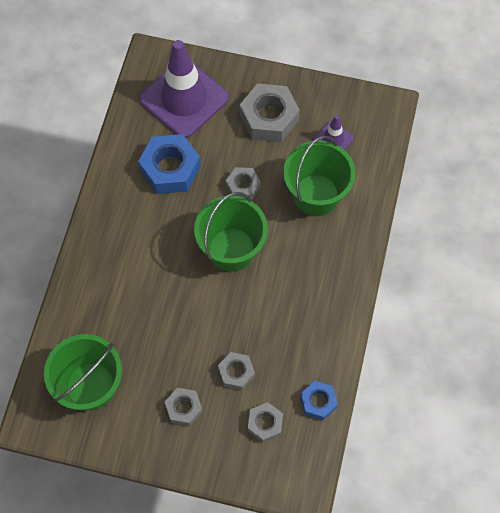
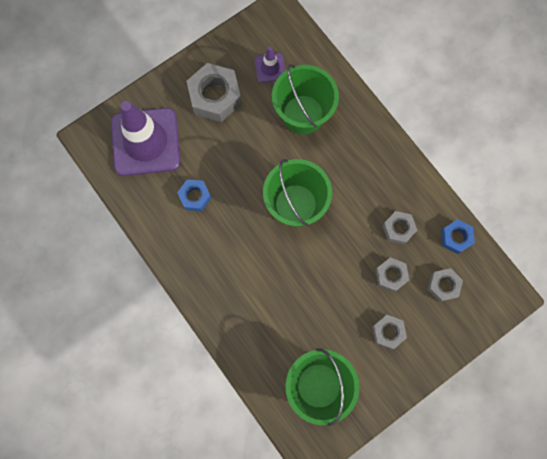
camera: 50 degrees left, 10 degrees up
(170, 169) = (195, 197): blue nut -> blue nut, size x0.57
(243, 186) = (253, 158): grey nut -> grey nut (398, 229)

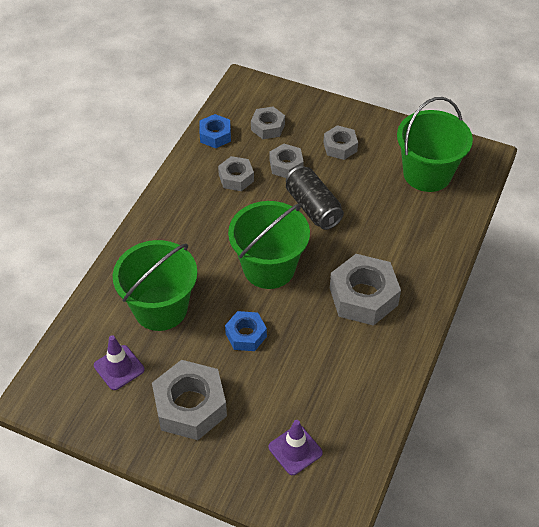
camera: 120 degrees left, 25 degrees down
(146, 142) = (295, 450): purple traffic cone -> purple traffic cone, size x0.46
(195, 197) = (325, 362): blue nut -> blue nut (246, 335)
(231, 255) = (363, 296): none -> grey nut
(334, 270) = (313, 207): none -> black can

